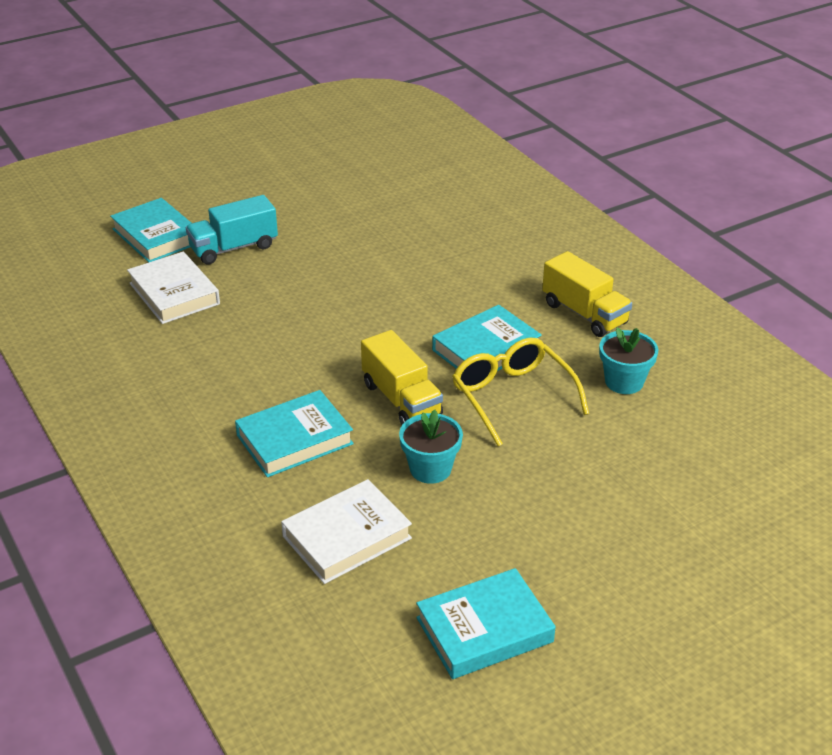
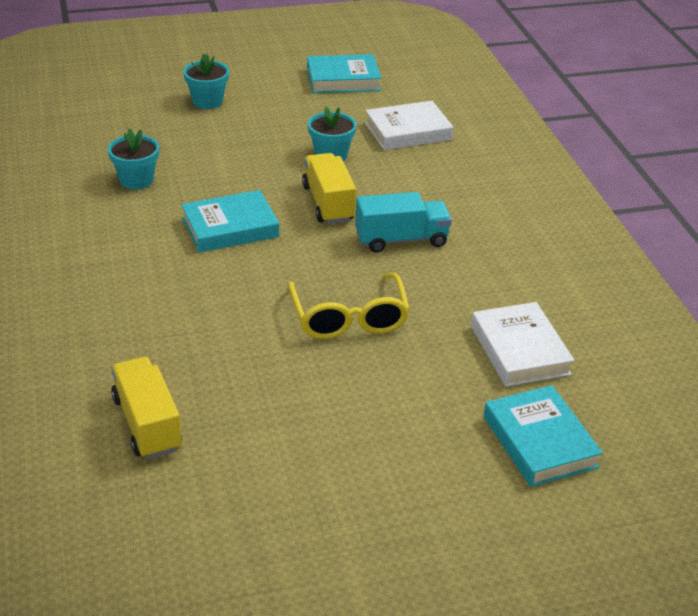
camera: 165 degrees left, 0 degrees up
(233, 248) = (443, 400): turquoise truck -> turquoise truck (401, 240)
(294, 439) = (427, 193): turquoise book -> none
(513, 397) = (236, 187): yellow glasses -> yellow glasses (349, 317)
(584, 314) = (114, 240): yellow truck -> yellow truck (147, 423)
(645, 525) = (207, 101): none -> turquoise flower pot

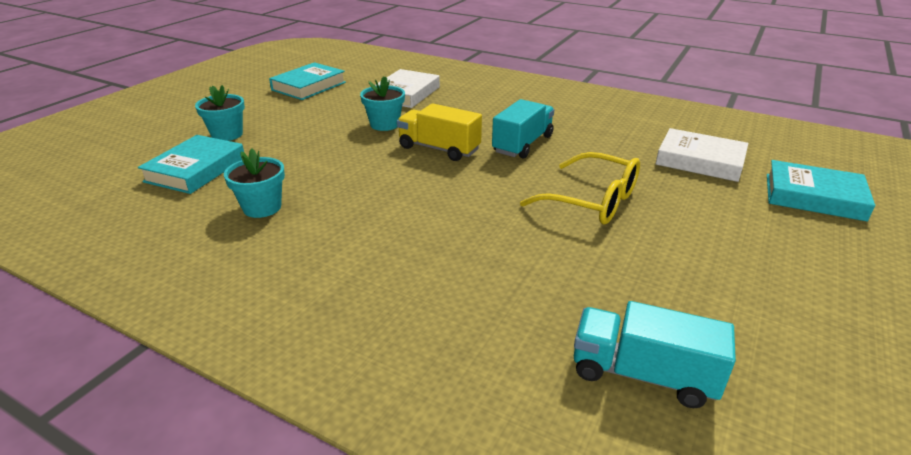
camera: 45 degrees left, 5 degrees down
(147, 423) = (642, 374): yellow truck -> turquoise truck
(230, 227) = (403, 196): turquoise book -> turquoise book (196, 170)

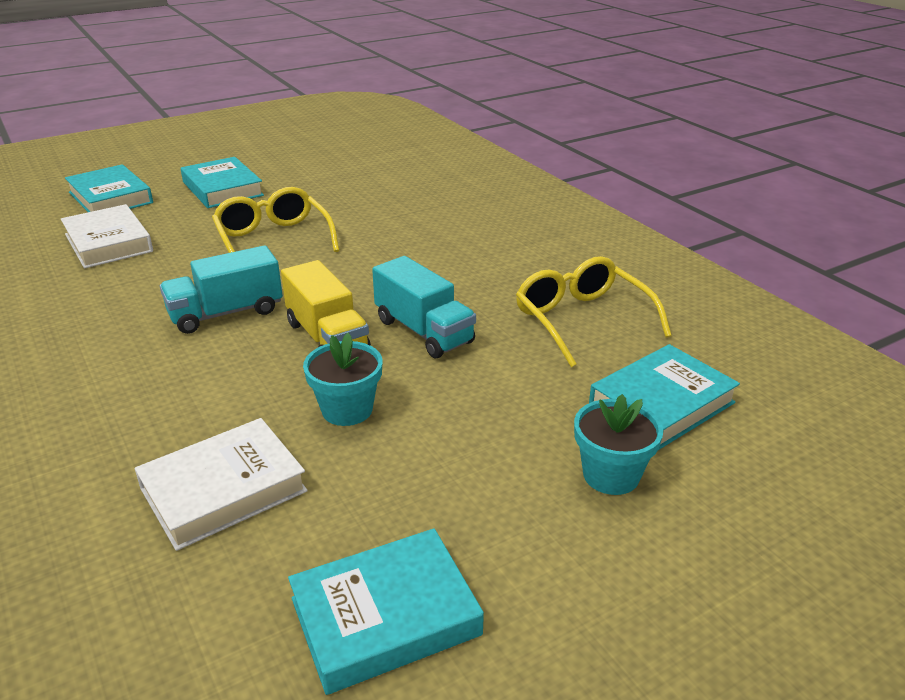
camera: 150 degrees left, 0 degrees up
(262, 207) = (582, 321): turquoise flower pot -> yellow glasses
(642, 374) = (404, 169): turquoise truck -> turquoise truck (423, 331)
(759, 243) = (222, 189): none -> turquoise book

